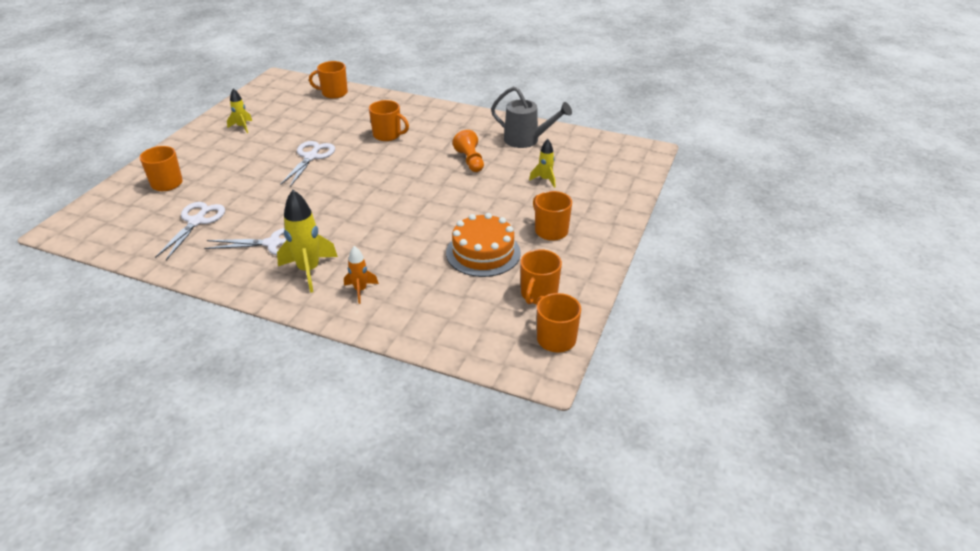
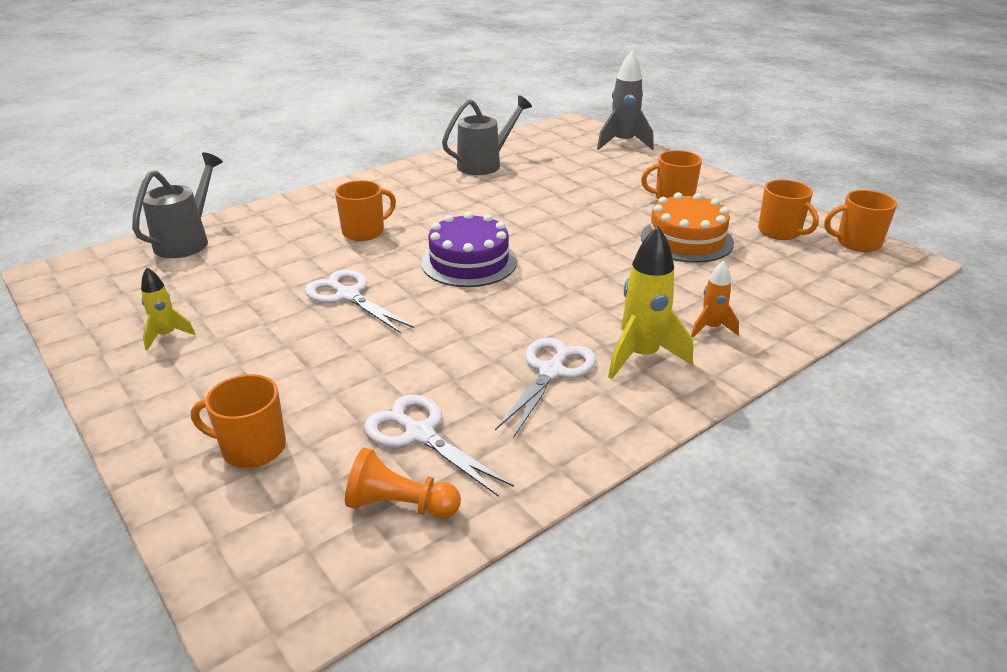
camera: 60 degrees left, 5 degrees down
(334, 93) = (187, 241): orange mug -> grey watering can
(378, 180) = (469, 262): none -> purple cake
(470, 161) = (491, 201): orange pawn -> orange pawn (400, 505)
(545, 180) = (575, 176): yellow rocket -> none
(635, 183) = (623, 143): none -> grey rocket

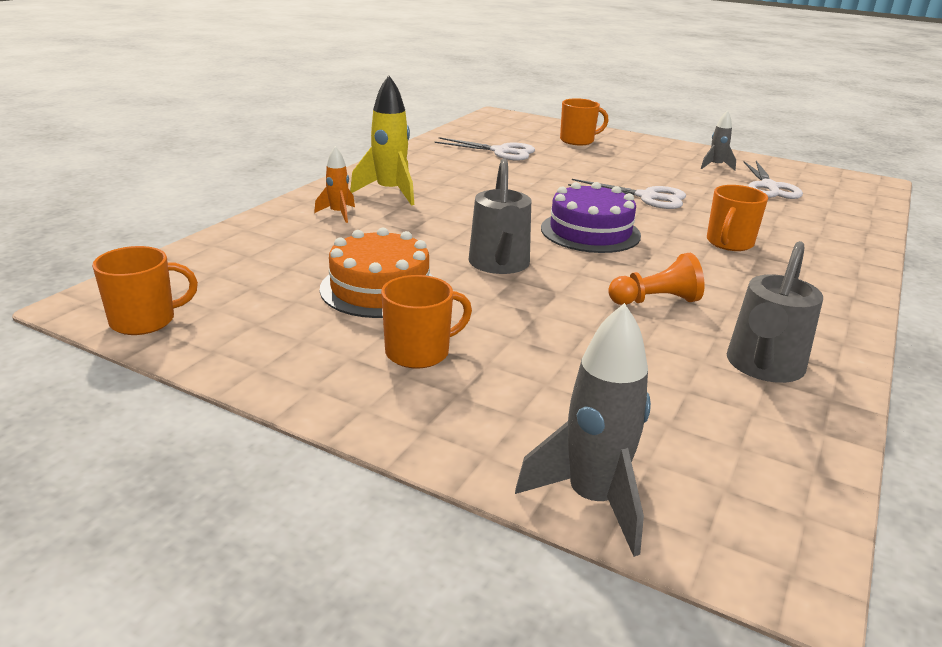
camera: 155 degrees right, 5 degrees down
(167, 335) = (715, 166): yellow rocket -> grey rocket
(187, 241) = (852, 213): grey watering can -> grey watering can (499, 265)
(400, 505) = (483, 136): orange pawn -> orange pawn (655, 301)
(551, 372) = (449, 179): white scissors -> white scissors (769, 187)
(780, 232) = (252, 320): orange mug -> none

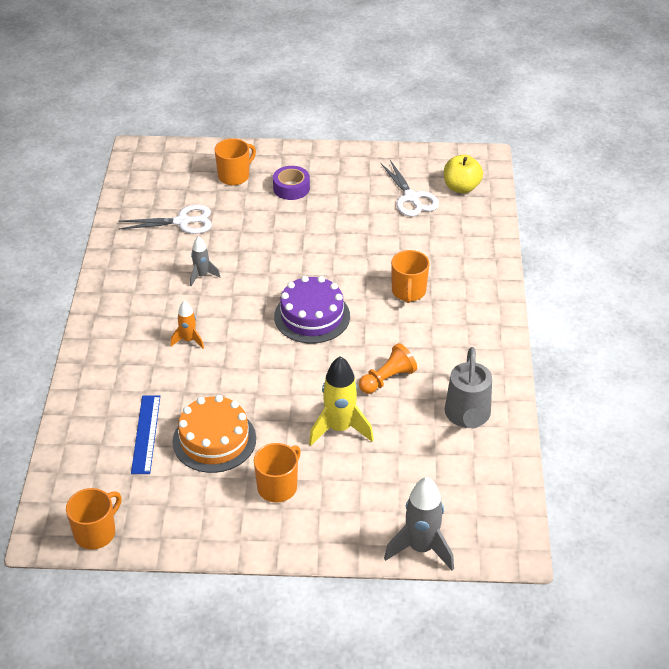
camera: 25 degrees left, 15 degrees up
(306, 262) = (145, 434): none -> blue ruler
(338, 214) = (121, 368): orange rocket -> orange rocket (188, 340)
(390, 192) = (138, 323): yellow rocket -> yellow rocket (339, 429)
(499, 265) = (273, 382): grey watering can -> none
(632, 157) = (291, 188): none -> purple tape
(647, 197) = (330, 250): white scissors -> none
(715, 166) = (361, 178): grey rocket -> grey rocket (202, 276)
(837, 193) = (461, 187): none -> yellow apple

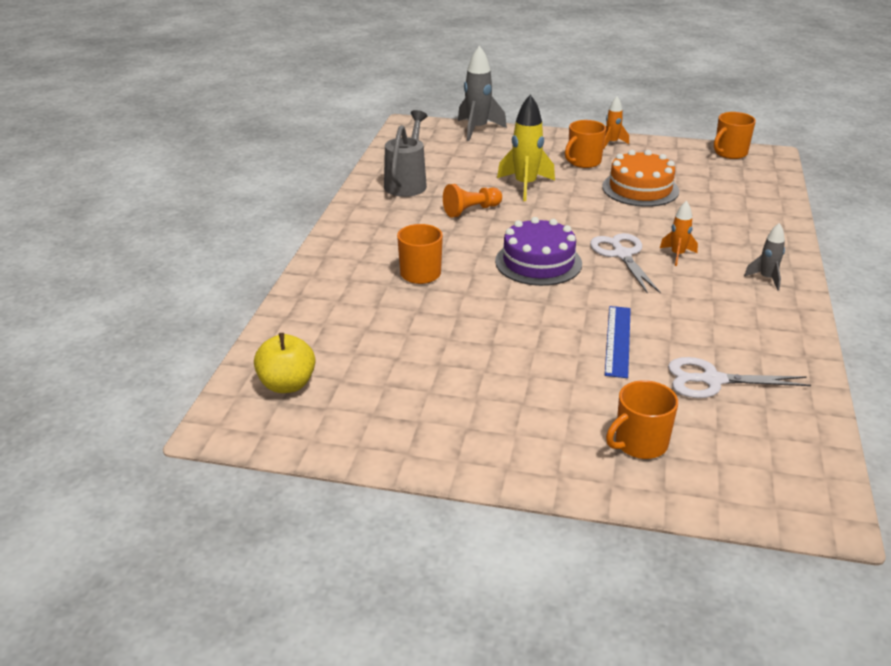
camera: 170 degrees left, 10 degrees down
(145, 434) = (705, 197): blue ruler -> blue ruler (618, 341)
(202, 276) = (672, 312): grey rocket -> grey rocket (766, 279)
(243, 537) = (612, 143): none -> orange rocket
(291, 188) = (547, 413): purple tape -> none
(411, 198) = (368, 378): white scissors -> white scissors (622, 255)

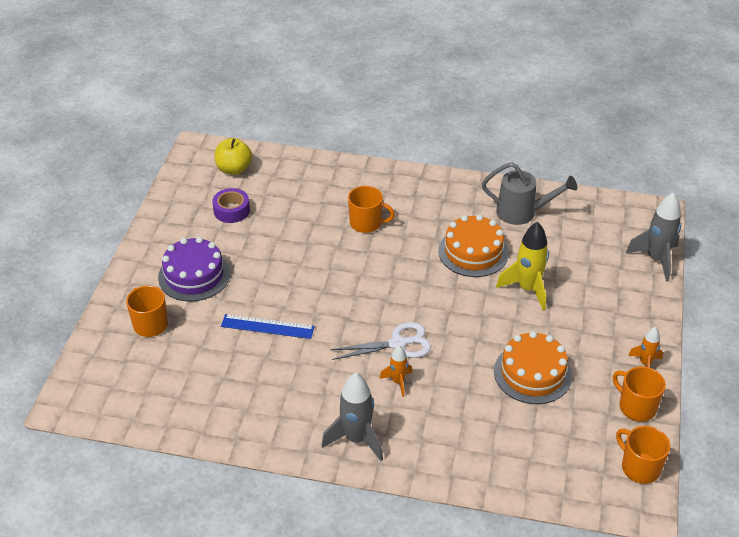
camera: 90 degrees right, 10 degrees up
(387, 382) = (231, 210): none -> purple tape
(471, 210) = (473, 252): orange pawn -> orange cake
(538, 262) = (384, 289): purple cake -> purple cake (194, 275)
(583, 162) = (590, 335): orange mug -> orange mug (636, 407)
(712, 380) = (212, 373): white scissors -> none
(766, 279) = (356, 439): grey rocket -> grey rocket, size x1.77

